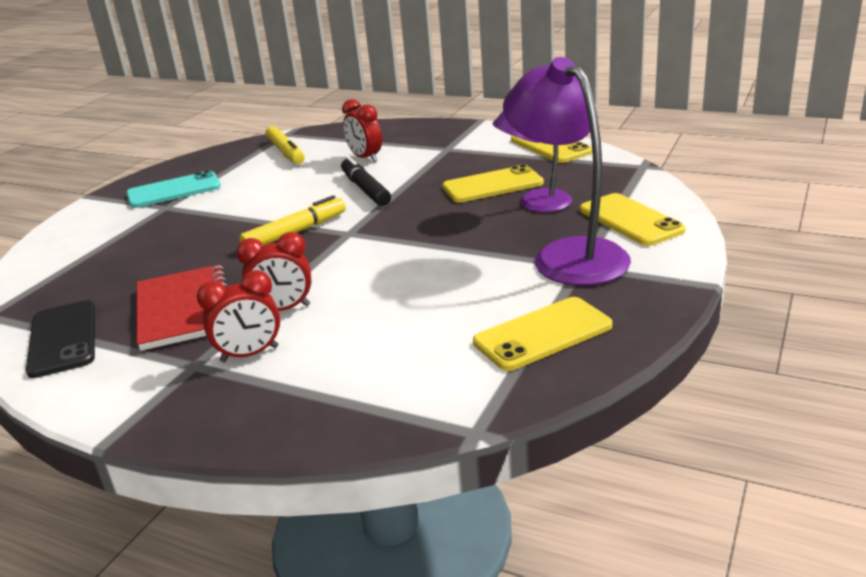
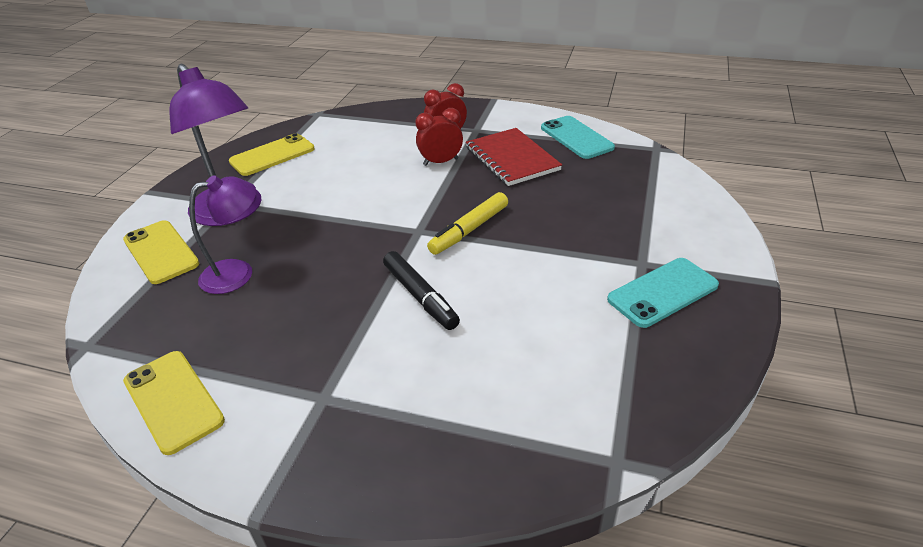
camera: 170 degrees right, 10 degrees up
(63, 339) = (576, 138): black phone -> turquoise phone
(286, 152) = (574, 390): yellow marker -> none
(365, 158) = (440, 369): red clock -> none
(492, 185) = (273, 305): yellow phone -> none

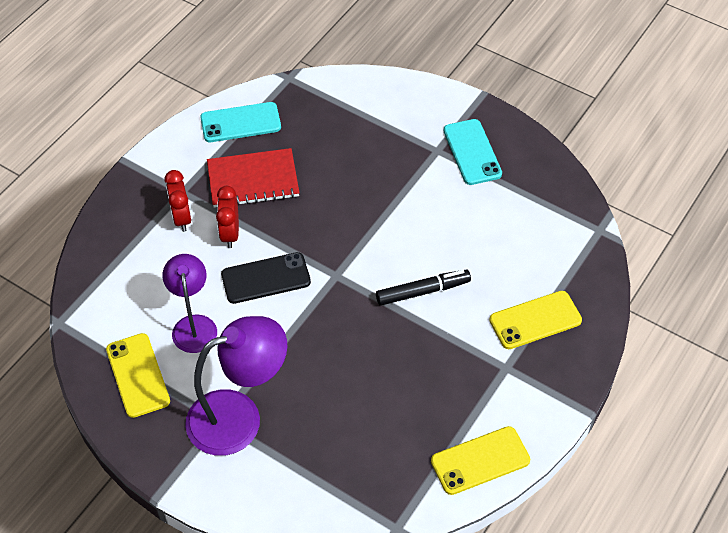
camera: 75 degrees left, 15 degrees up
(161, 252) = (281, 478): yellow phone -> yellow phone (535, 320)
(238, 273) = (341, 415): purple lamp -> purple lamp (193, 325)
(397, 191) = (266, 278): none -> black phone
(469, 230) = (351, 240): yellow marker -> none

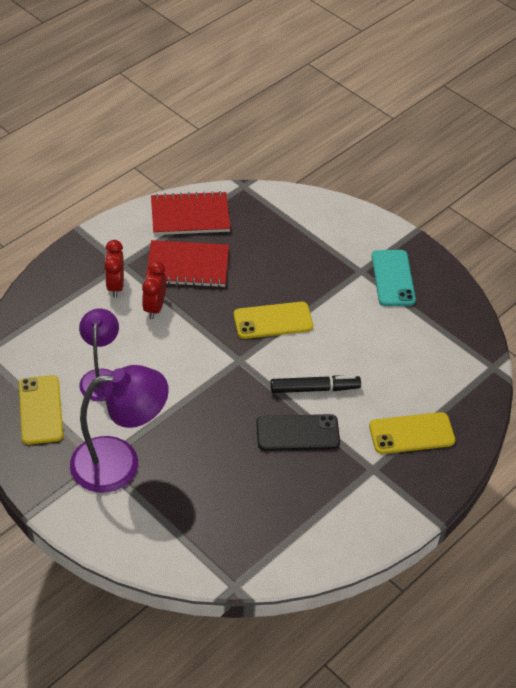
camera: 10 degrees right, 5 degrees down
(240, 123) = (190, 216): turquoise phone -> red notebook
(266, 278) = (176, 350): black phone -> black phone (297, 433)
(480, 461) = (327, 544): yellow phone -> yellow phone (273, 321)

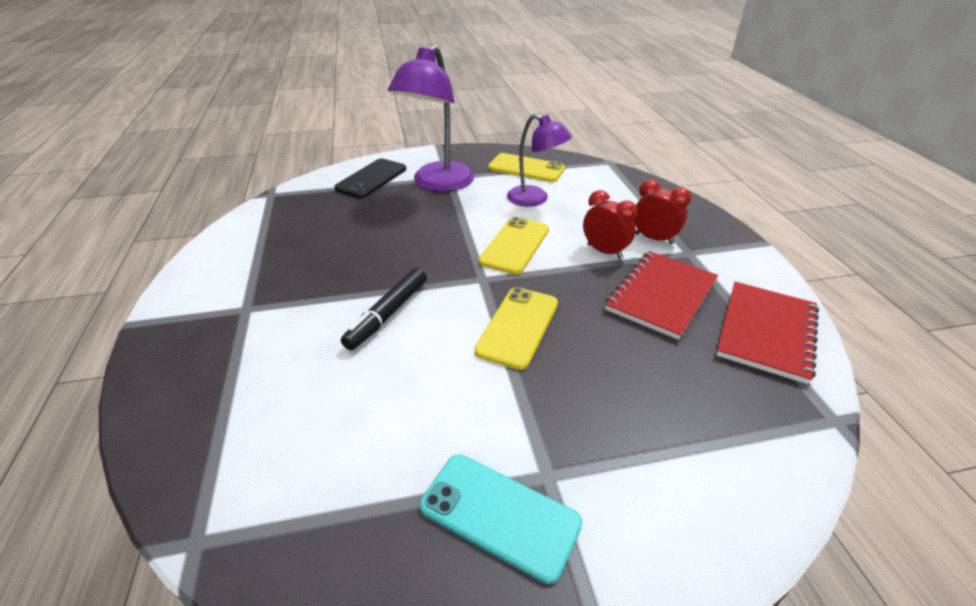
camera: 125 degrees right, 10 degrees down
(297, 433) = (351, 278): black phone -> black phone (371, 179)
(411, 433) = (237, 363): yellow phone -> yellow phone (515, 245)

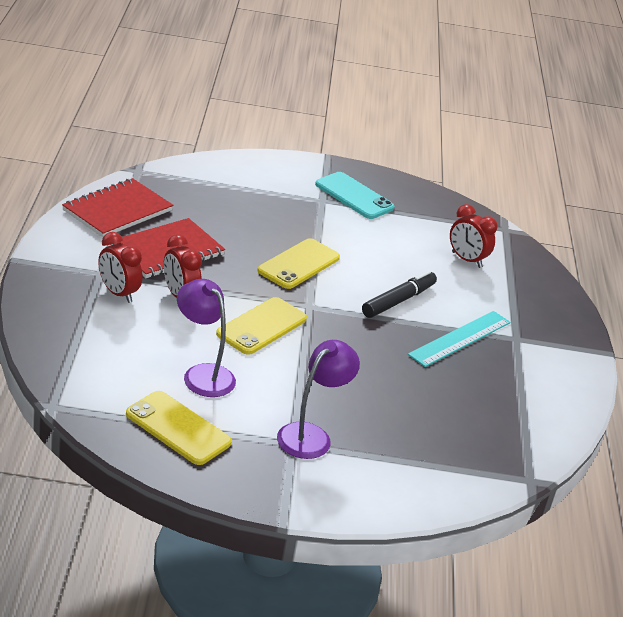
camera: 170 degrees left, 5 degrees down
(290, 420) = (466, 260): none -> red clock
(315, 289) = (460, 338): none -> turquoise ruler
(371, 179) = (398, 471): black phone -> none
(438, 183) = (311, 435): purple lamp -> purple lamp, size x0.64

